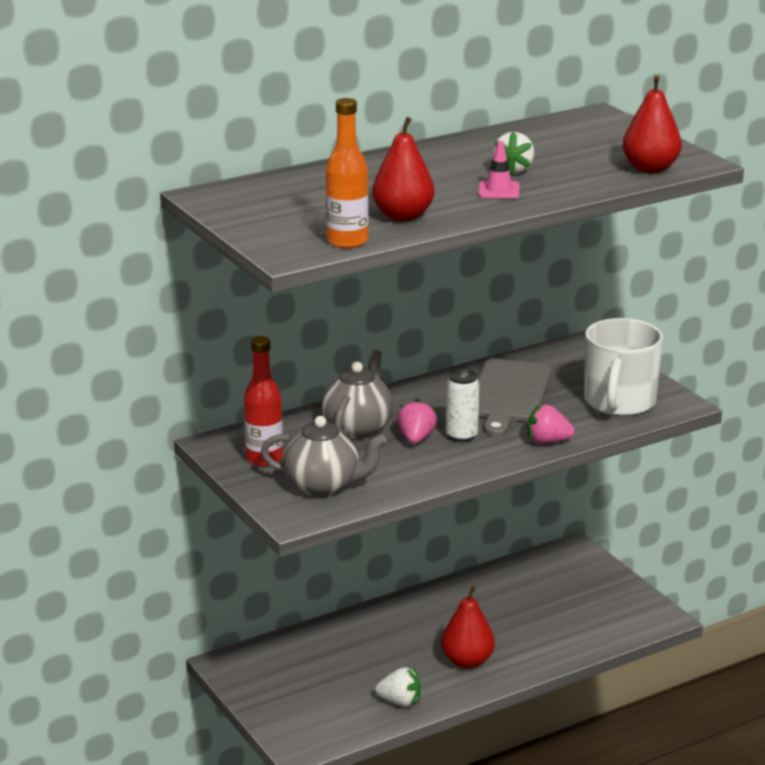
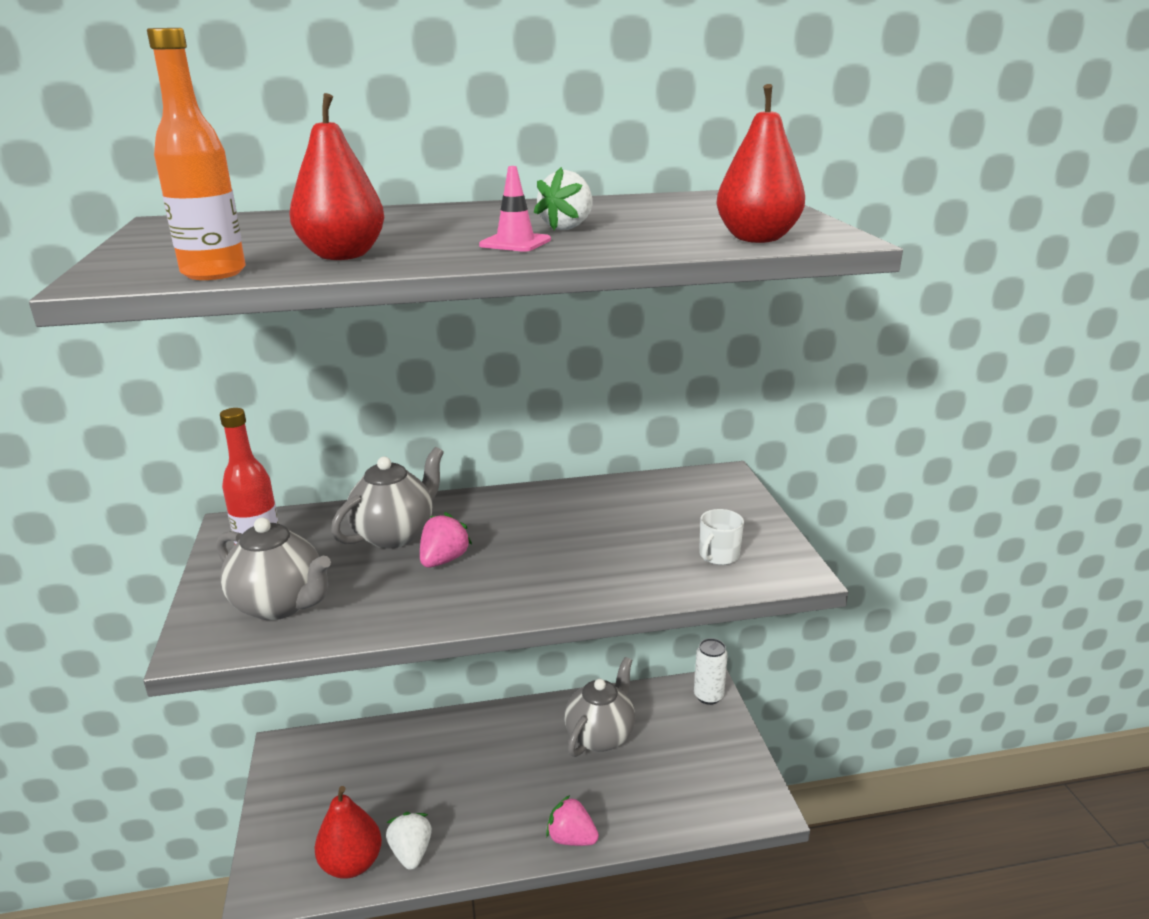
camera: 20 degrees right, 0 degrees up
(400, 702) = (411, 852): white strawberry -> white strawberry turned 135 degrees counterclockwise
(461, 436) = (497, 566): white can -> white can (708, 696)
(467, 661) = (516, 813): red pear -> red pear (351, 863)
(502, 599) = (600, 736): none -> grey teapot
(508, 394) = (594, 522): grey cutting board -> none
(547, 441) = (592, 594): pink strawberry -> pink strawberry (571, 838)
(619, 402) = (718, 555): white mug -> white mug, size x0.44

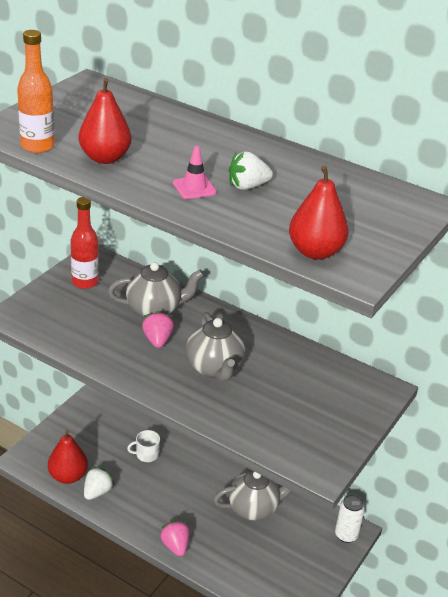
camera: 40 degrees right, 10 degrees up
(280, 605) = (61, 317): grey teapot -> grey teapot (214, 368)
(444, 560) = (157, 340): pink strawberry -> pink strawberry turned 75 degrees counterclockwise
(718, 555) = (296, 433): white mug -> white mug (146, 454)

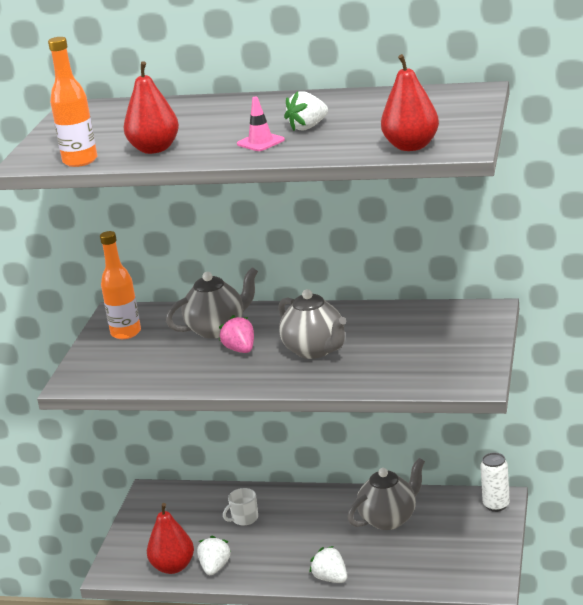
camera: 15 degrees left, 10 degrees down
(85, 282) = (126, 333): red bottle -> orange bottle
(175, 546) = (330, 578): pink strawberry -> white strawberry

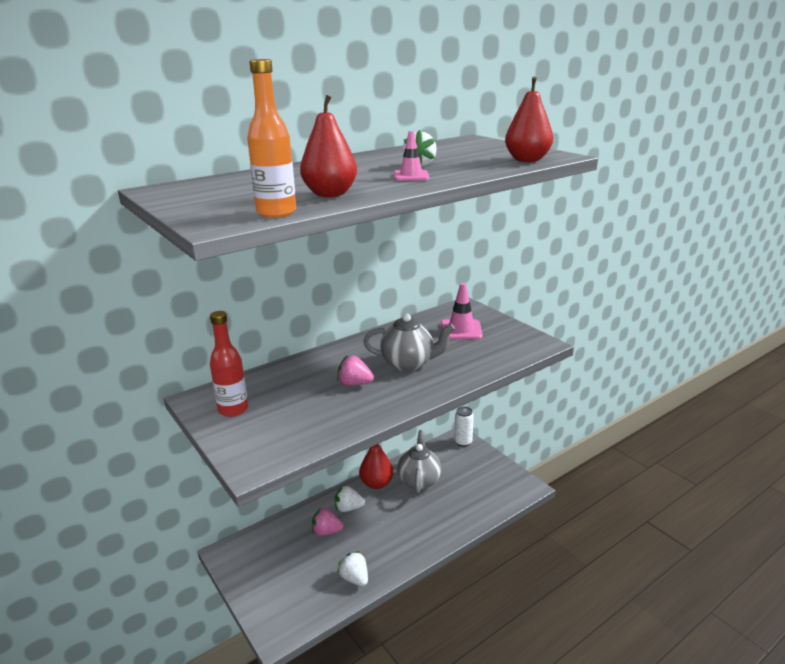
camera: 50 degrees left, 0 degrees up
(126, 333) = (233, 409): orange bottle -> red bottle
(173, 567) = (322, 598): red pear -> red pear (376, 483)
(217, 329) = (309, 378): grey teapot -> none
(244, 518) = (326, 531): white mug -> pink strawberry
(330, 578) = (440, 537): white strawberry -> white strawberry (348, 508)
(428, 336) = (461, 330): none -> pink traffic cone

